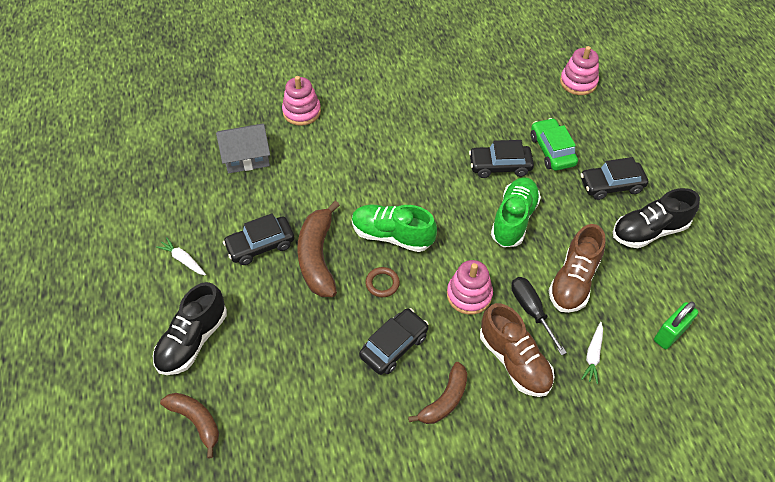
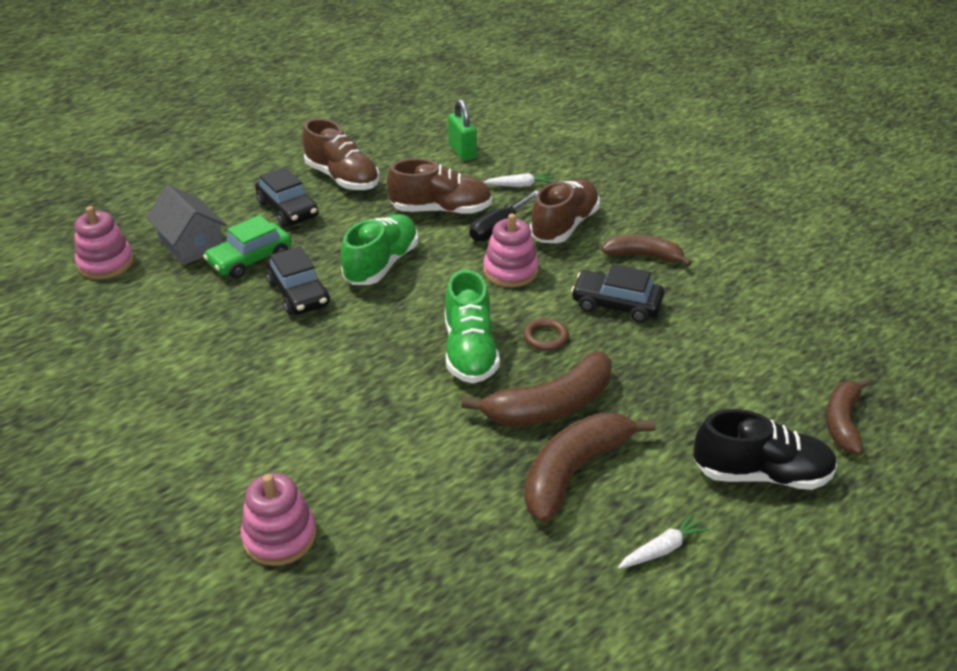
camera: 115 degrees left, 15 degrees down
(183, 260) = (662, 549): white carrot -> white carrot turned 135 degrees counterclockwise
(246, 157) = (421, 566): grey house -> grey house (191, 244)
(260, 245) = (574, 471): black car -> brown banana
(514, 219) = (382, 264): green shoe -> green shoe turned 120 degrees clockwise
(649, 231) = (342, 178): black shoe -> brown shoe
(670, 334) = (462, 151): green padlock -> green padlock turned 45 degrees clockwise

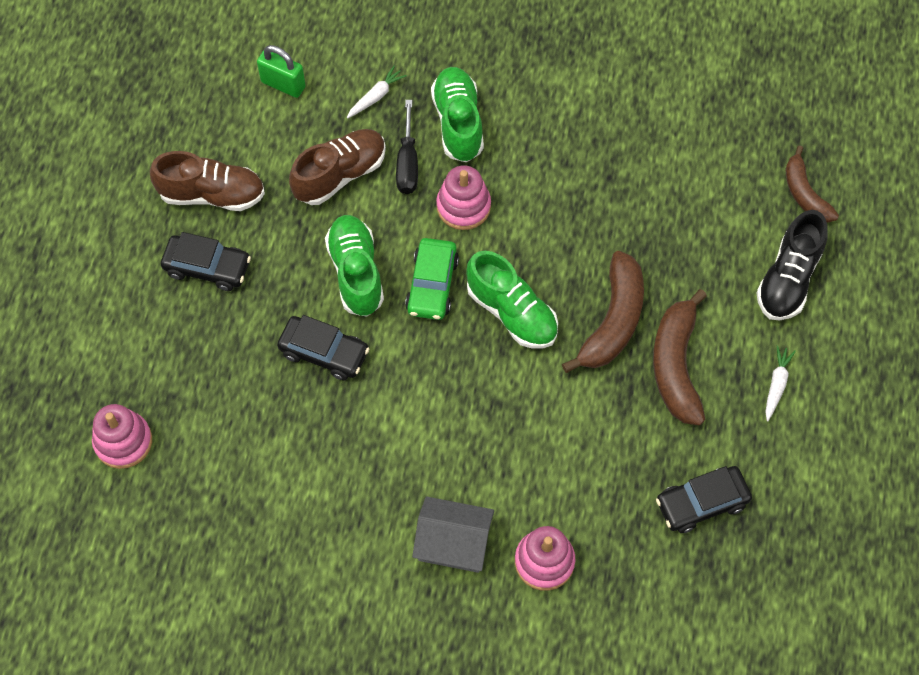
camera: 40 degrees left, 25 degrees up
(191, 244) = (171, 367): grey house -> grey house (453, 543)
(250, 259) = (242, 347): green car -> green car (432, 285)
(545, 337) = (552, 258): brown ring -> none
(564, 226) = (458, 123): brown shoe -> green shoe
(616, 304) = (573, 186): black car -> black car (701, 503)
(644, 256) = (548, 116): brown banana -> none
(761, 474) = (788, 279): black shoe -> black shoe turned 150 degrees clockwise

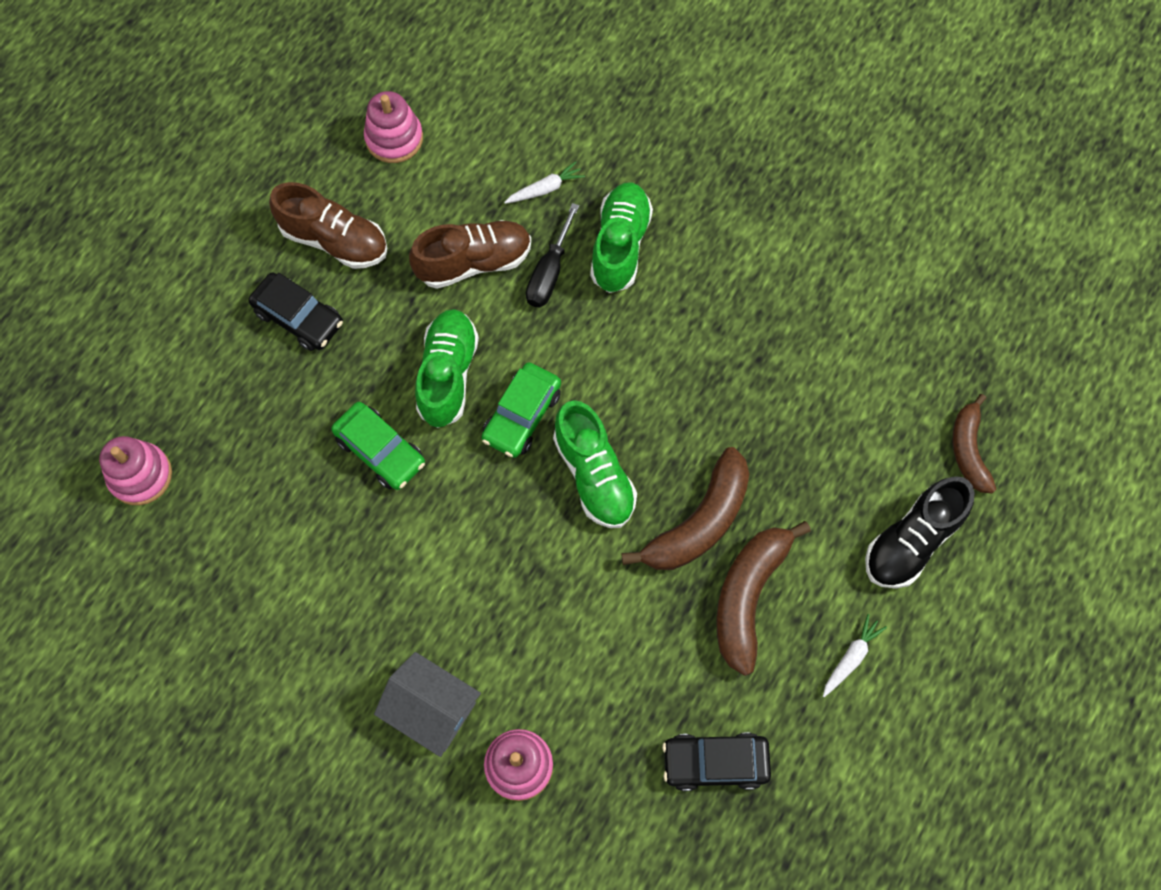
camera: 20 degrees right, 5 degrees up
(283, 84) = (454, 145): green padlock -> none
(324, 352) = (380, 451): black car -> green car
(463, 206) = (589, 340): pink stacking toy -> pink stacking toy (394, 138)

